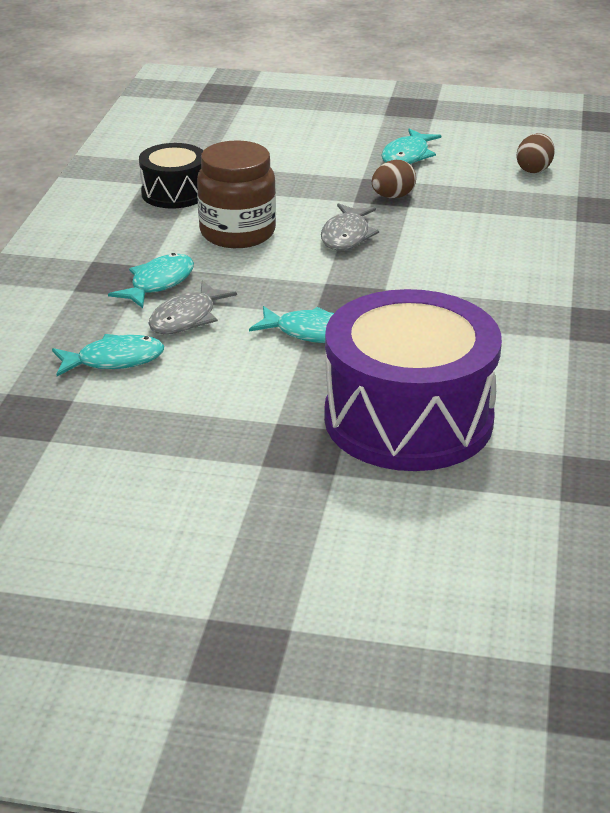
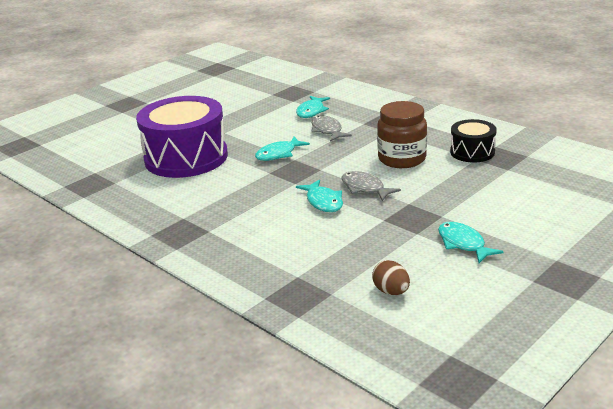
camera: 125 degrees right, 5 degrees down
(158, 283) = (368, 130): turquoise fish -> turquoise fish (323, 202)
(393, 196) = (401, 218): brown egg -> none

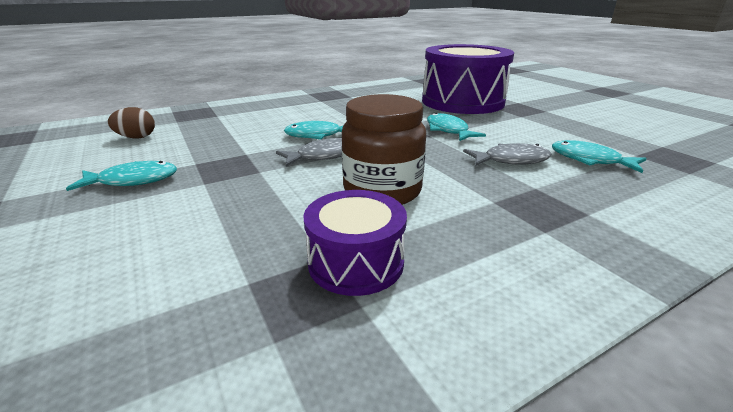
camera: 105 degrees right, 0 degrees up
(472, 152) = (356, 262): black drum -> purple drum

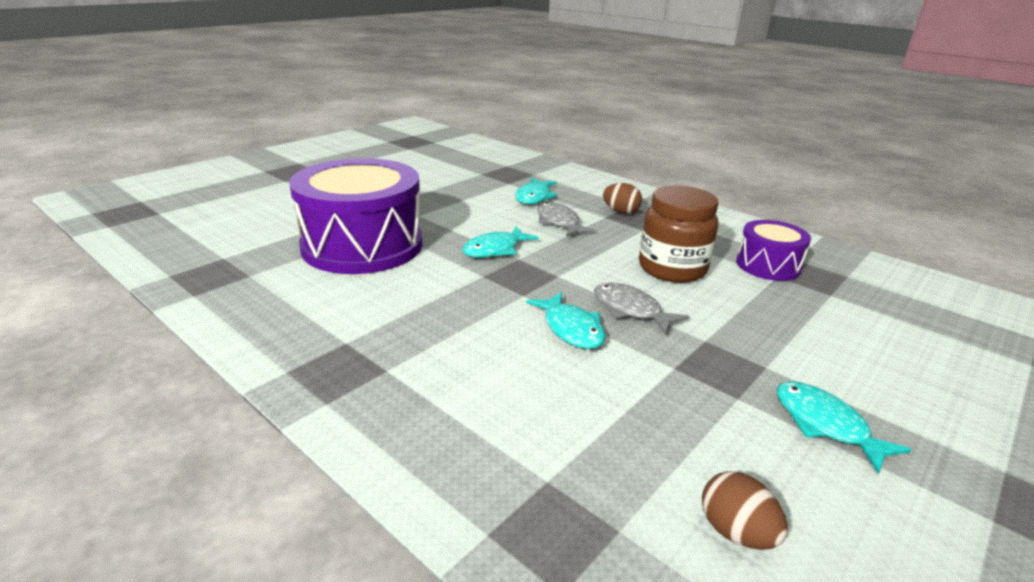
camera: 110 degrees left, 0 degrees up
(557, 201) = (620, 212): none -> brown egg

